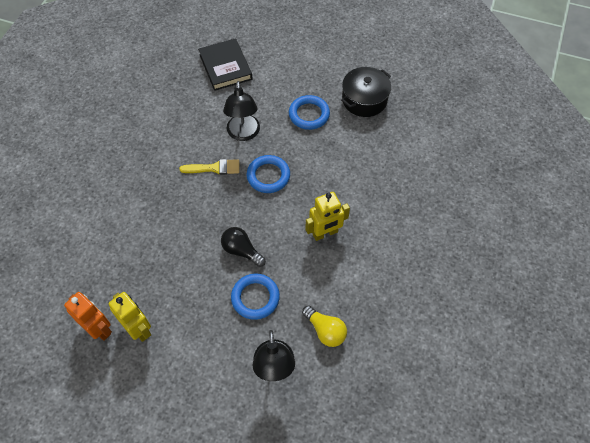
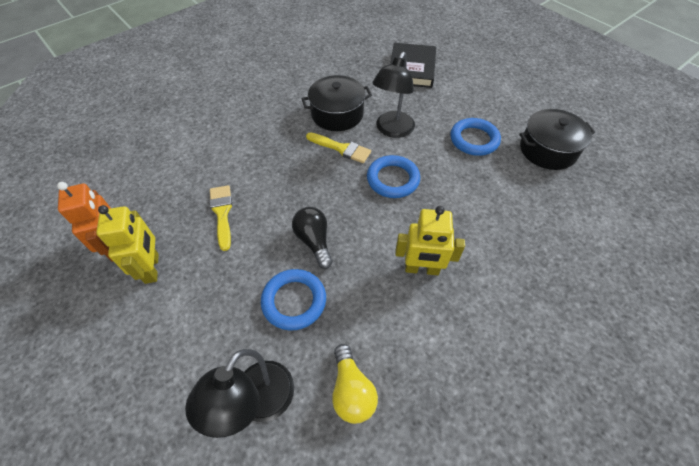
camera: 30 degrees right, 5 degrees down
(159, 264) = (222, 213): none -> yellow brush
(191, 138) = (337, 114): none -> black pot

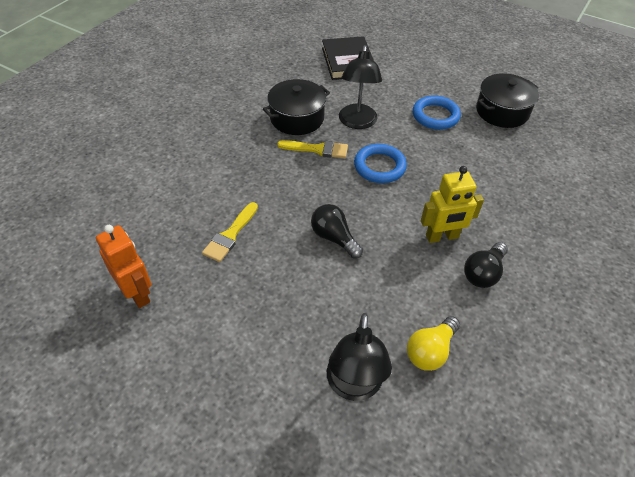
camera: 20 degrees left, 5 degrees down
(152, 268) = (186, 303): yellow robot -> none
(222, 213) = (230, 235): yellow brush -> yellow brush turned 120 degrees counterclockwise
(294, 301) = (342, 294): blue ring -> none
(351, 391) = (430, 351): yellow light bulb -> yellow light bulb turned 75 degrees clockwise
(447, 321) = (483, 273): none -> black light bulb

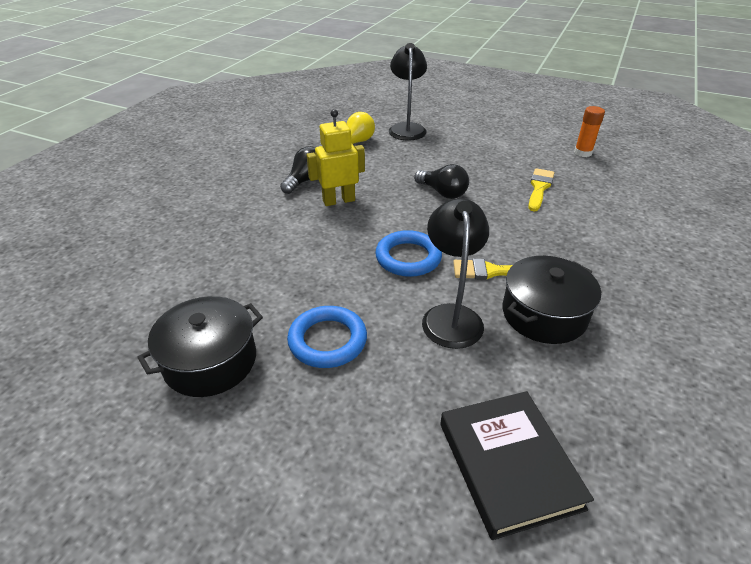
camera: 175 degrees right, 10 degrees down
(137, 293) = (583, 153): orange robot -> orange glue stick

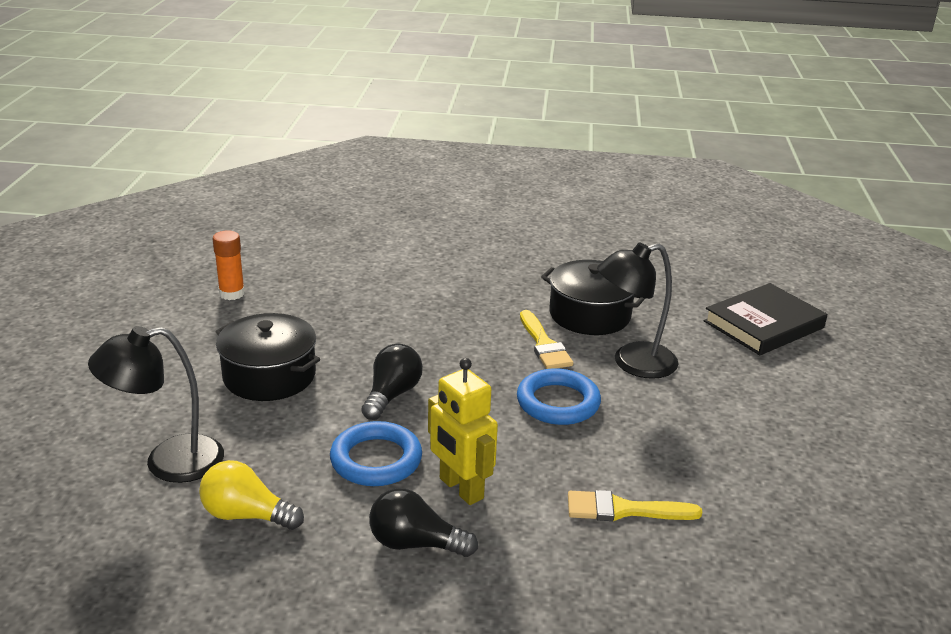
camera: 110 degrees left, 10 degrees down
(210, 361) = (829, 506): black pot -> black pot (269, 376)
(327, 340) = (730, 432): blue ring -> blue ring (376, 460)
(539, 188) = (345, 323): yellow brush -> yellow brush (623, 510)

